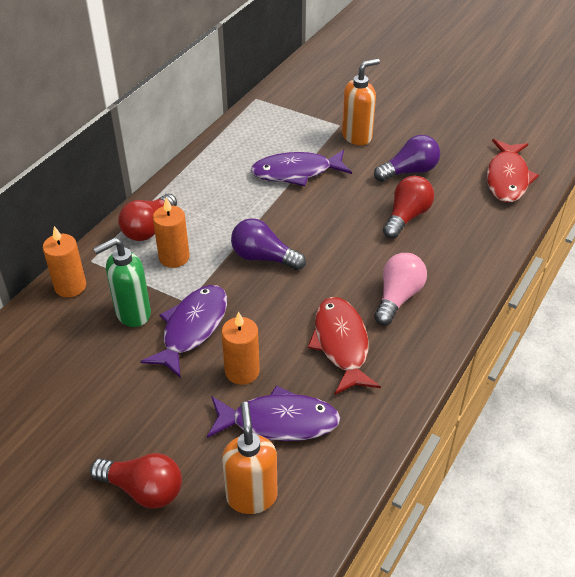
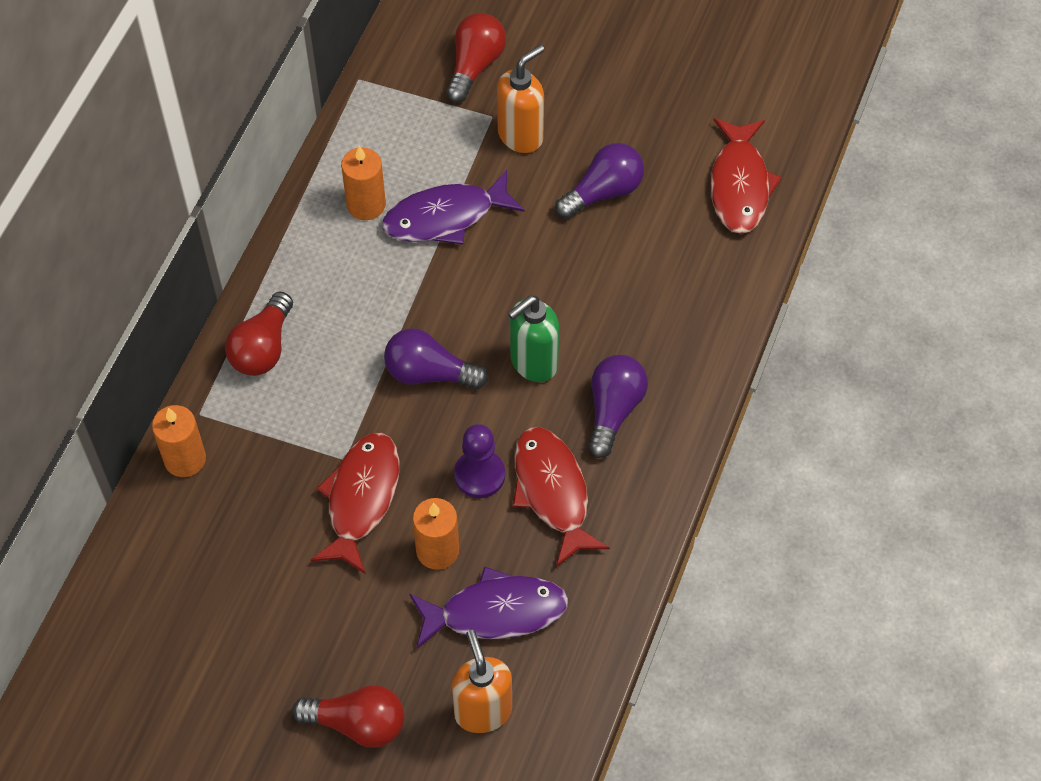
camera: 10 degrees left, 15 degrees up
(132, 313) = (279, 488): green soap dispenser -> green soap dispenser (533, 363)
(174, 257) = (310, 391): orange candle -> orange candle (366, 204)
(192, 328) = (361, 498): purple fish -> red fish
(286, 325) = (479, 475): none -> purple pawn
(398, 297) = (613, 410): pink light bulb -> purple light bulb
(406, 217) = (609, 275): red light bulb -> red light bulb (475, 66)

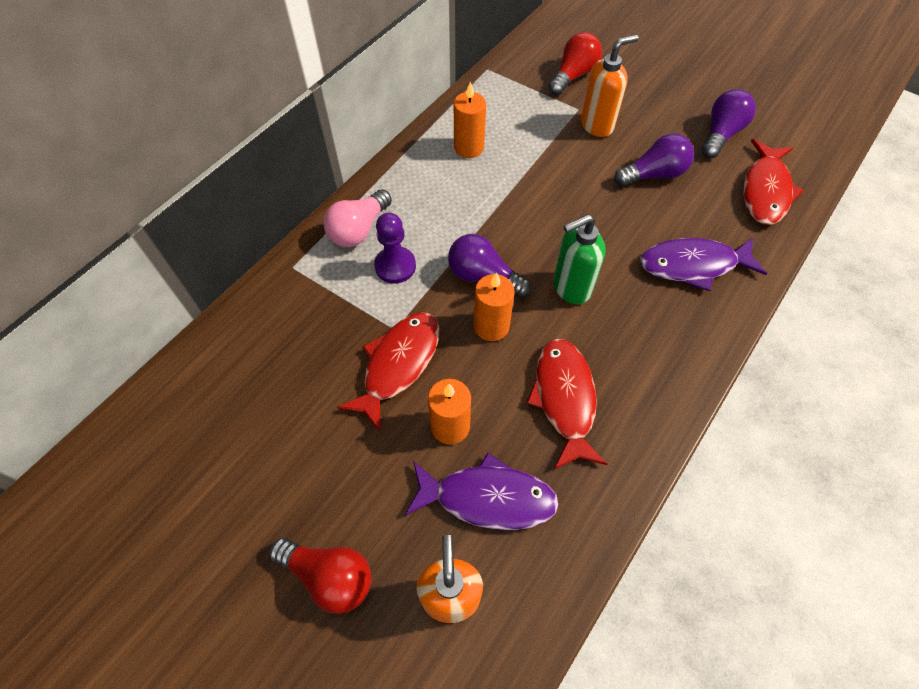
camera: 15 degrees right, 0 degrees up
(185, 459) = (268, 299): orange candle -> orange candle (491, 326)
(263, 348) = (359, 229): red light bulb -> pink light bulb
(445, 217) = (526, 167): purple fish -> purple fish (693, 265)
(479, 475) = (504, 369): purple pawn -> purple pawn (395, 266)
(613, 410) = (632, 341): purple light bulb -> purple light bulb (721, 134)

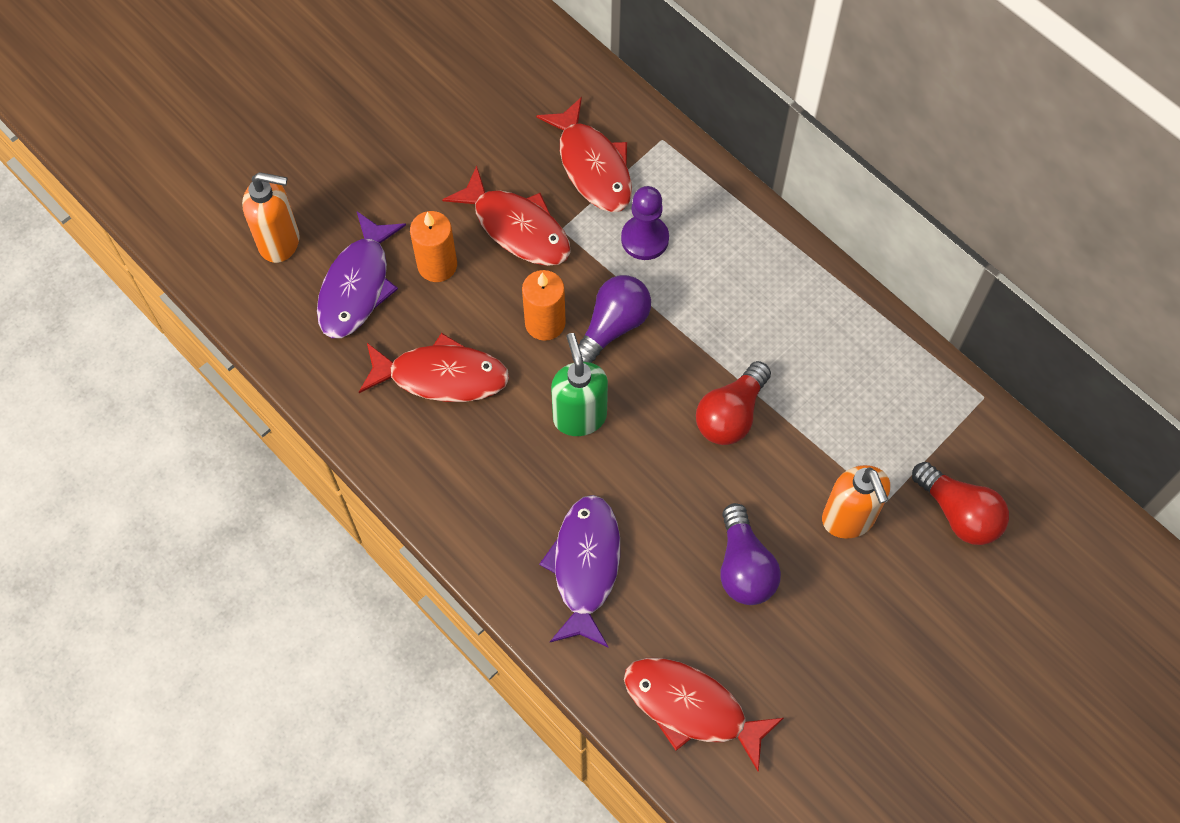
camera: 100 degrees right, 5 degrees up
(325, 315) = (592, 166): none -> red fish
(329, 576) = (323, 153): red light bulb -> red light bulb (731, 414)
(359, 229) = (705, 207): pink light bulb -> none
(469, 147) = (825, 346): orange candle -> none
(721, 134) = (809, 688): purple light bulb -> none

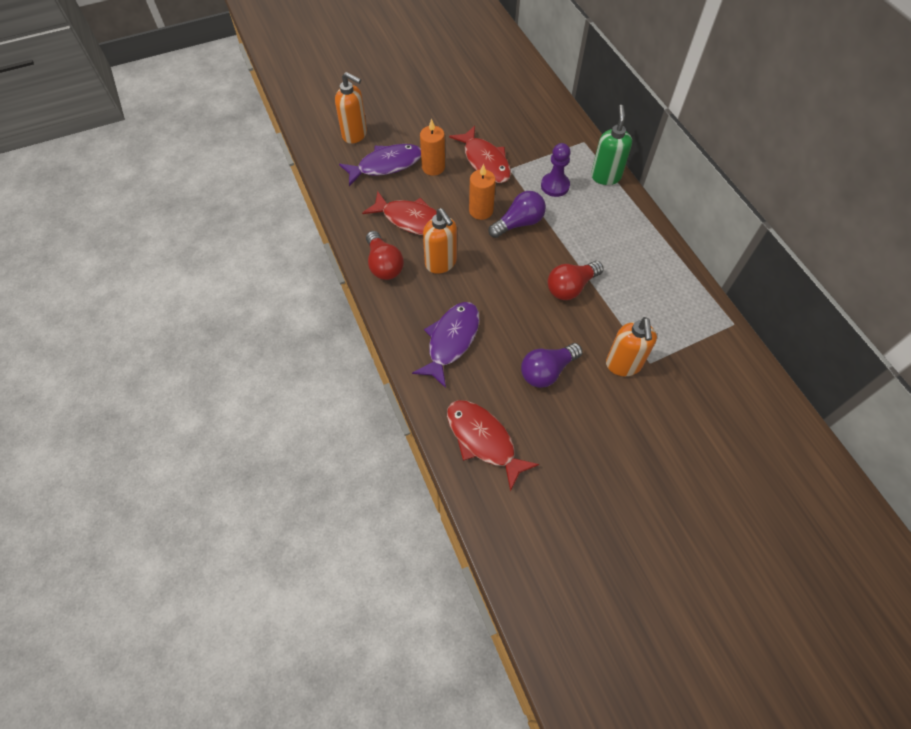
camera: 20 degrees right, 5 degrees down
(357, 286) = (386, 165): purple fish -> purple fish turned 150 degrees counterclockwise
(519, 439) = (441, 263): none -> orange soap dispenser
(579, 416) = (481, 262): green soap dispenser -> green soap dispenser (605, 176)
(592, 166) = (539, 144): red fish -> none
(744, 567) = (547, 371): purple light bulb -> purple light bulb turned 45 degrees clockwise
(958, 513) = (696, 383): red light bulb -> red light bulb (384, 265)

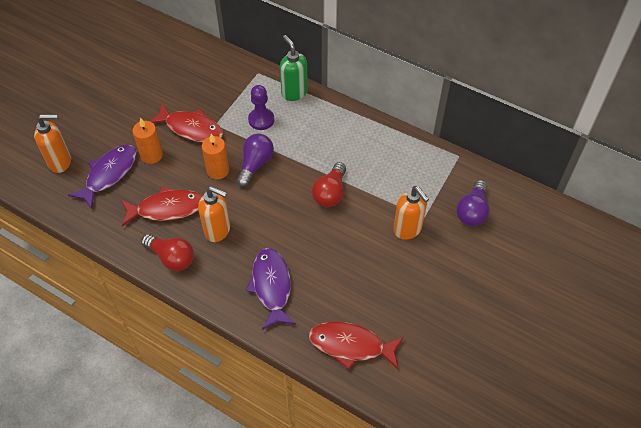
camera: 35 degrees left, 5 degrees down
(547, 371) = (359, 266): purple light bulb -> purple light bulb (472, 211)

